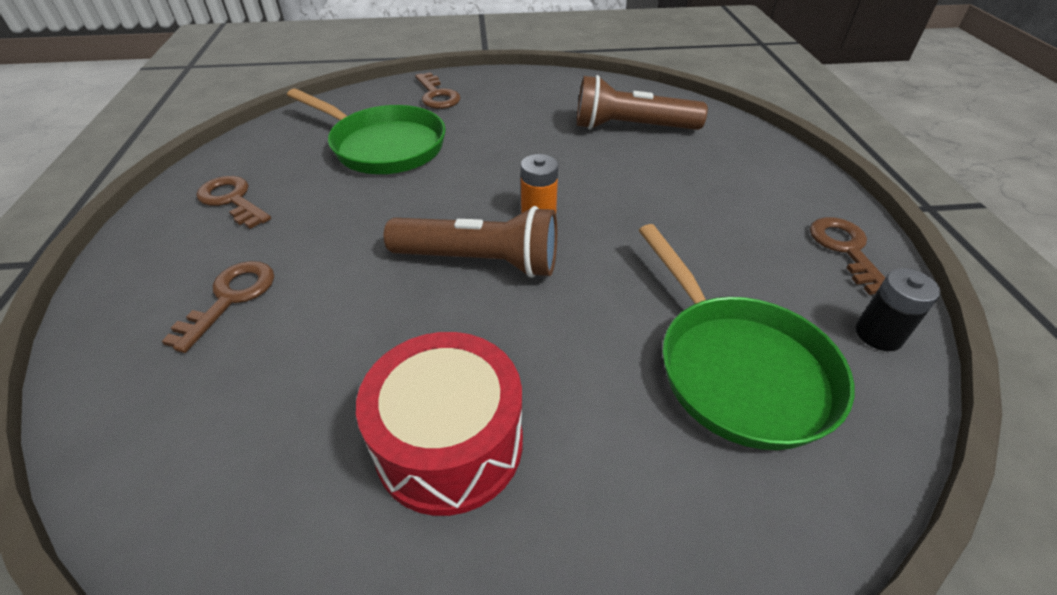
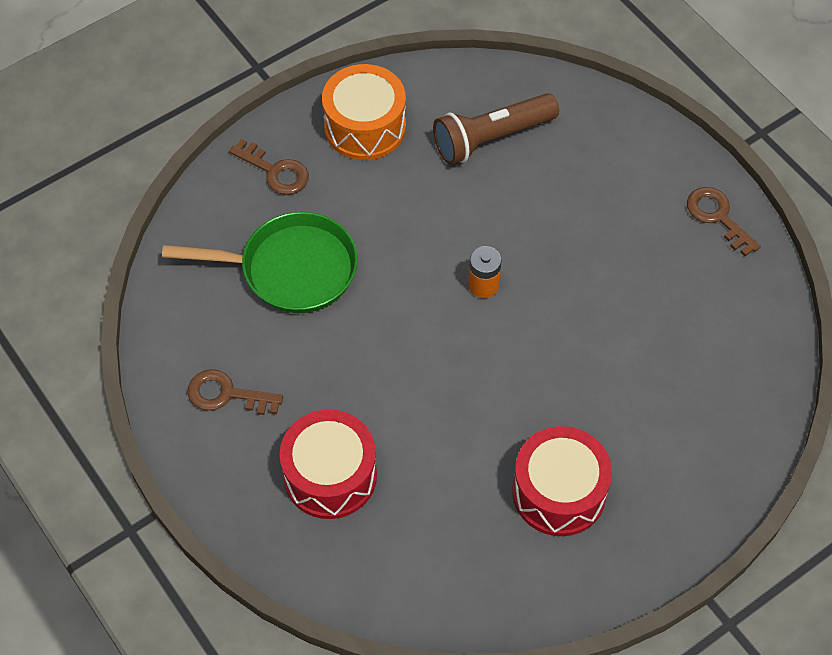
camera: 30 degrees left, 15 degrees up
(231, 298) = (330, 475): brown key -> red drum
(480, 261) = (476, 355): brown flashlight -> none
(530, 94) = (365, 126): none -> orange drum
(737, 368) = (689, 359): green pan -> none
(878, 334) = (760, 289): black battery -> none

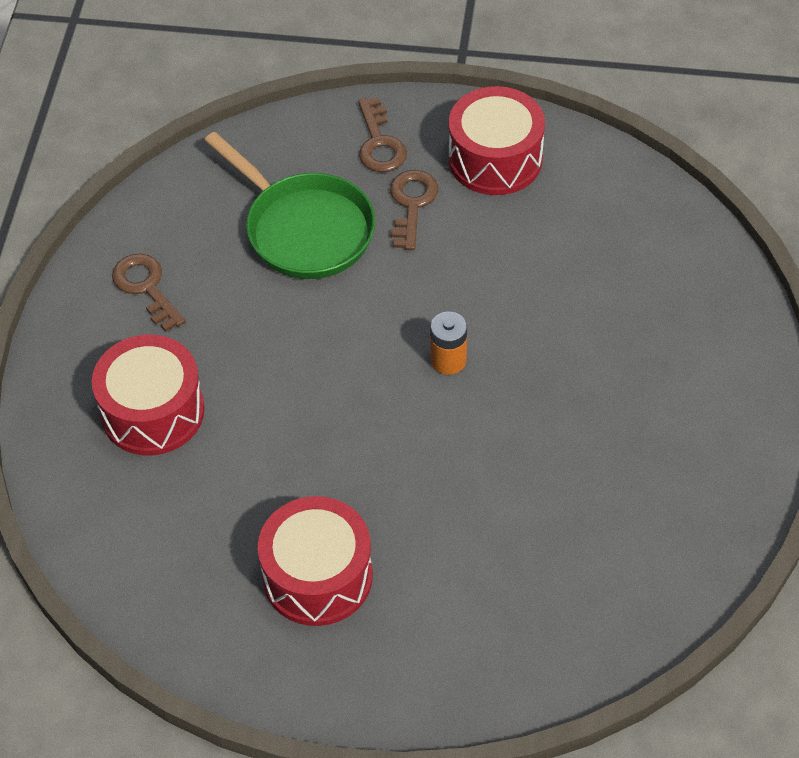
camera: 45 degrees right, 5 degrees down
(365, 126) = (495, 159): orange drum -> red drum
(491, 138) = (596, 245): brown flashlight -> none
(717, 217) = (734, 463): brown key -> brown key (412, 204)

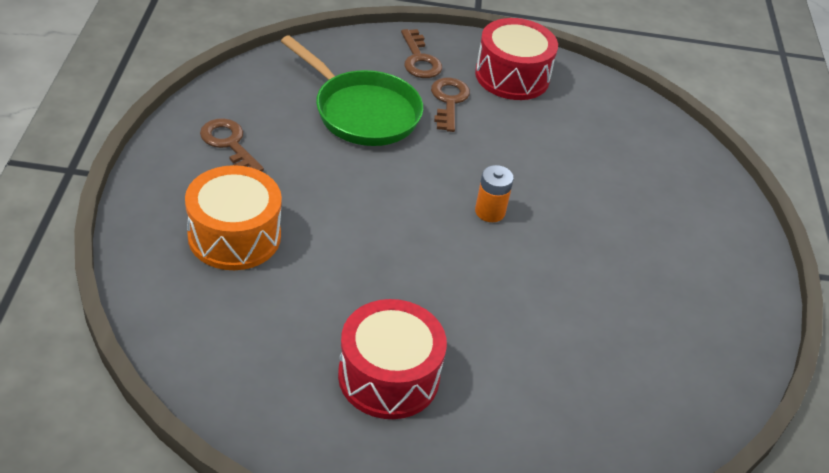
camera: 10 degrees left, 10 degrees down
(152, 411) = (234, 236): red drum -> orange drum

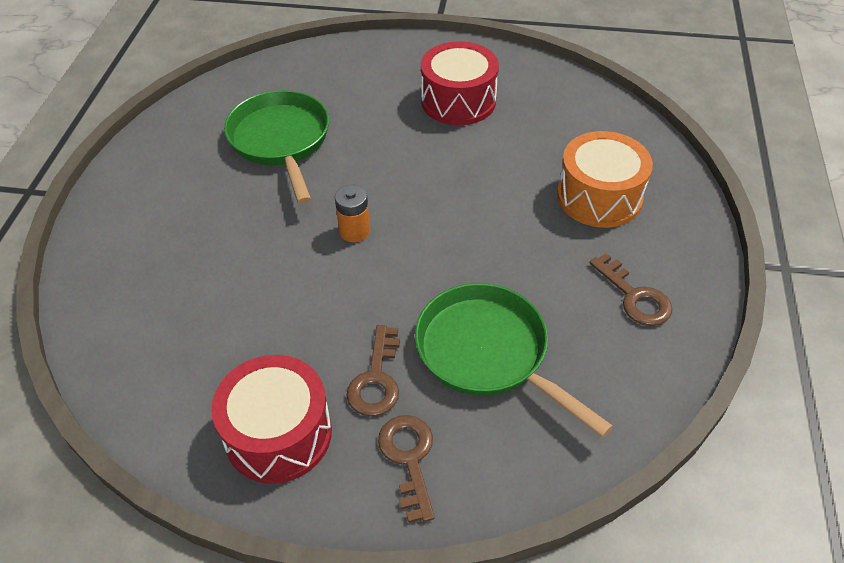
camera: 170 degrees left, 5 degrees up
(600, 320) = (281, 141): none -> green pan

